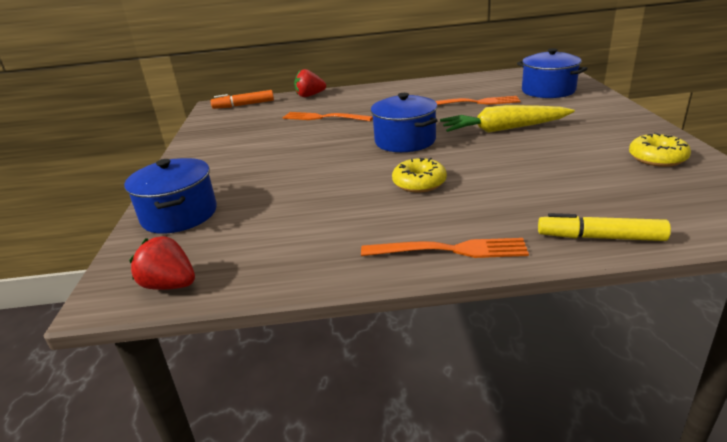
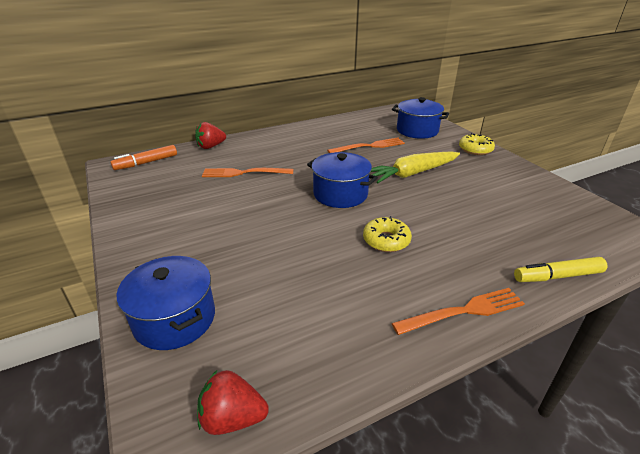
camera: 25 degrees left, 5 degrees up
(657, 158) = (538, 192): yellow donut -> yellow donut (475, 149)

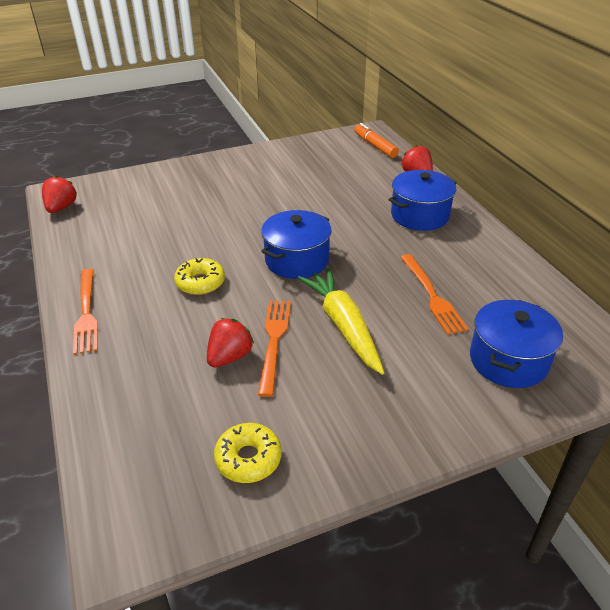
camera: 95 degrees right, 5 degrees up
(175, 319) = (148, 183): blue pot -> blue pot (420, 215)
(243, 173) = (351, 198): orange fork -> orange fork (274, 340)
(469, 215) = (230, 356): none -> red strawberry
(475, 149) = (433, 422): yellow donut -> yellow donut (248, 458)
(557, 276) = (96, 397): yellow marker -> none

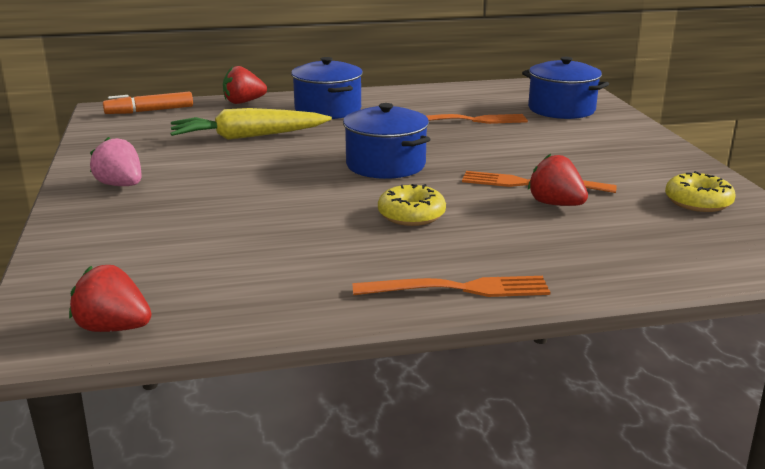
camera: 80 degrees left, 15 degrees down
(235, 168) = (121, 185): none -> pink strawberry
(343, 326) = (510, 154): yellow carrot -> yellow carrot (248, 136)

